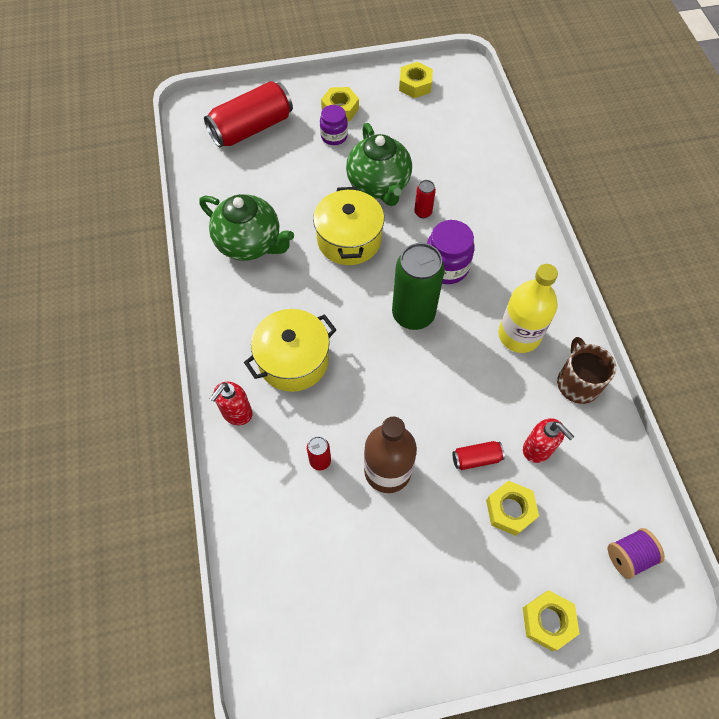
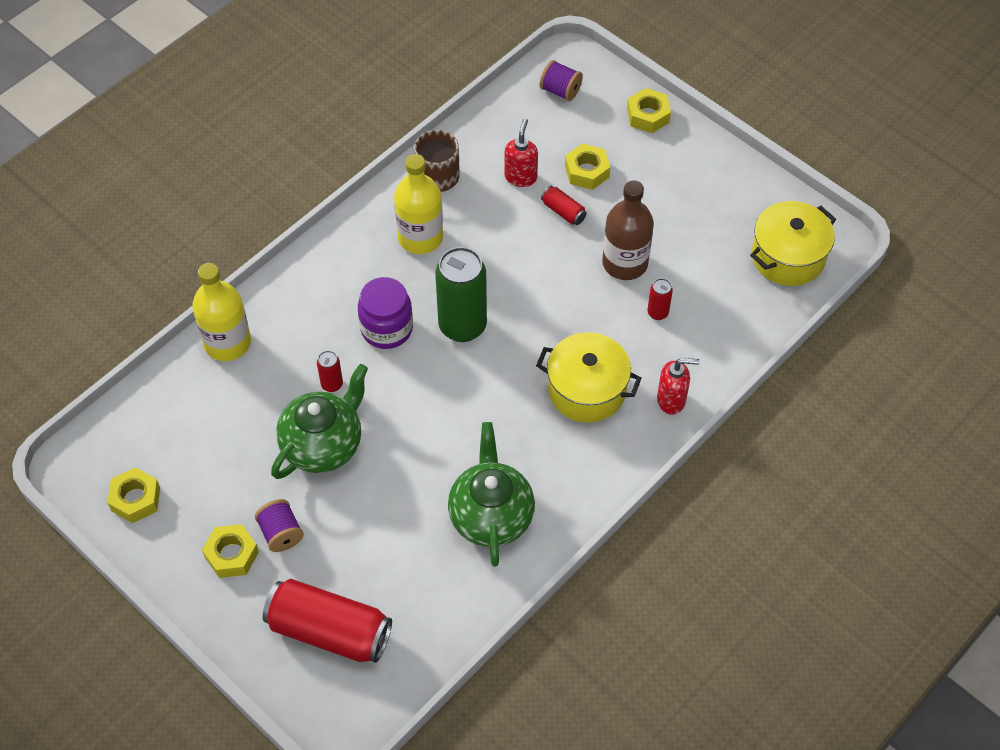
camera: 125 degrees left, 5 degrees down
(334, 136) = (281, 533): purple jar -> purple spool
(349, 240) = (416, 429): yellow pot -> yellow pot (788, 257)
(501, 174) = (227, 343): none -> yellow bottle

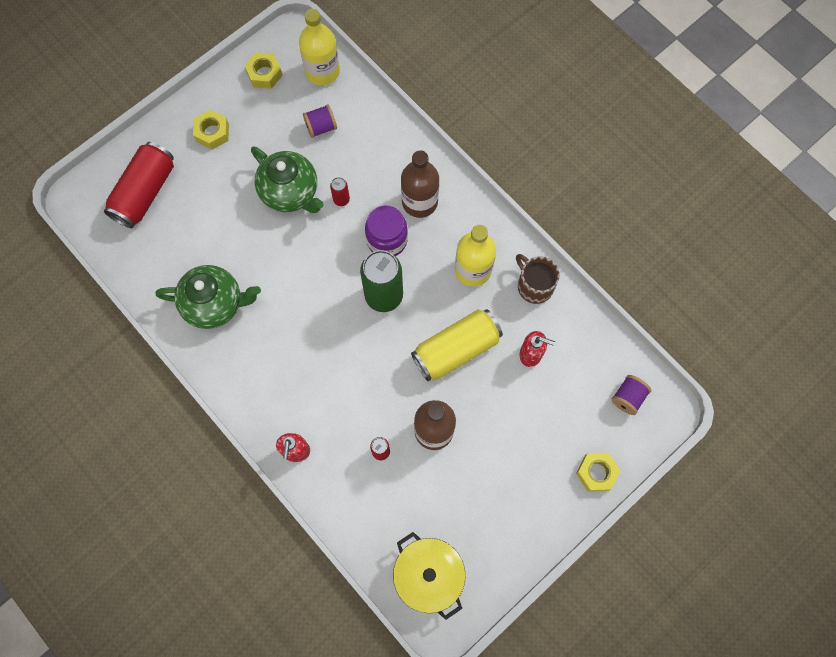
camera: 95 degrees right, 15 degrees up
(227, 343) = (386, 130): yellow bottle -> yellow bottle (322, 71)
(281, 533) = (223, 163): purple spool -> purple spool (321, 127)
(332, 298) = (419, 202): none -> brown bottle
(523, 248) = (456, 349): none -> yellow can
(563, 211) = (491, 386): red can -> none
(587, 171) = (534, 410): yellow nut -> none
(587, 390) = (313, 385): yellow pot -> none

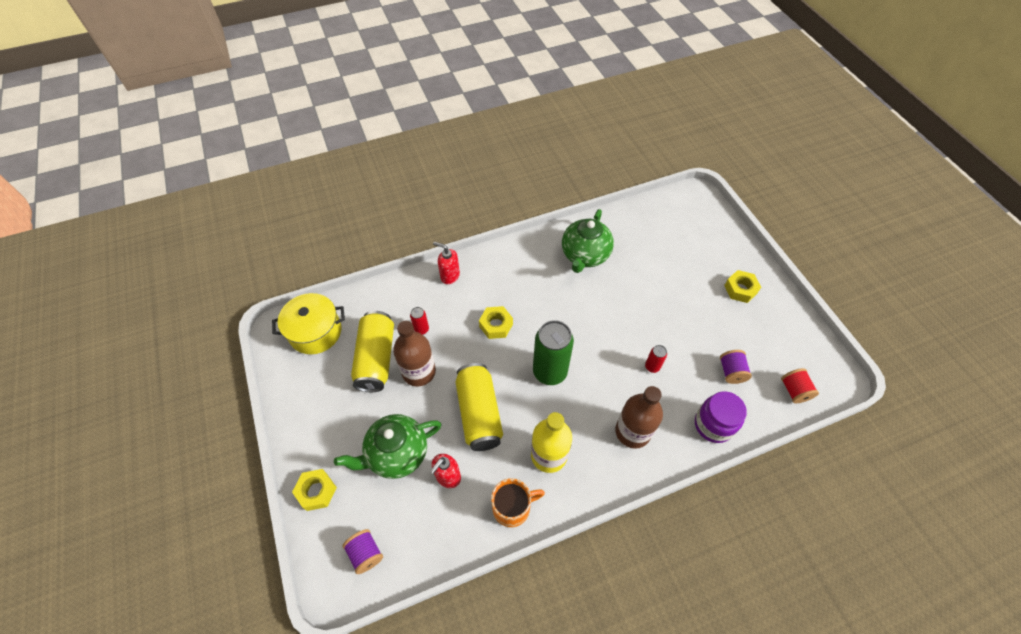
camera: 110 degrees right, 15 degrees down
(145, 192) = (693, 234): red can -> none
(264, 74) = (797, 342): yellow nut -> yellow nut (496, 325)
(290, 192) = (669, 330): green teapot -> green teapot (397, 454)
(322, 71) = (794, 391): yellow bottle -> red spool
(387, 240) = (601, 391): purple jar -> purple jar (713, 425)
(435, 485) = (376, 358): none -> yellow can
(534, 286) = (512, 507): brown mug -> orange mug

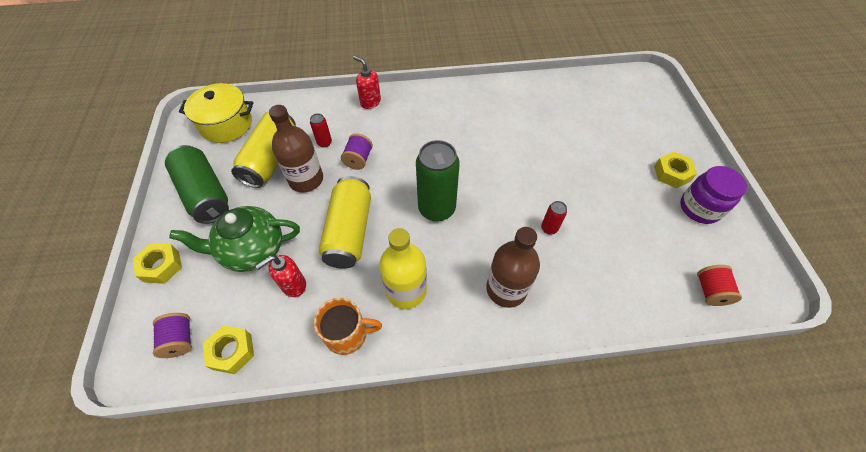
camera: 15 degrees right, 0 degrees up
(326, 410) = (205, 194): none -> green can
(496, 325) = (398, 154): yellow nut -> yellow nut (232, 351)
(584, 255) = (511, 110): green teapot -> none
(713, 425) = (602, 304): purple jar -> purple jar (699, 208)
(731, 372) = (638, 254): purple spool -> purple spool (358, 159)

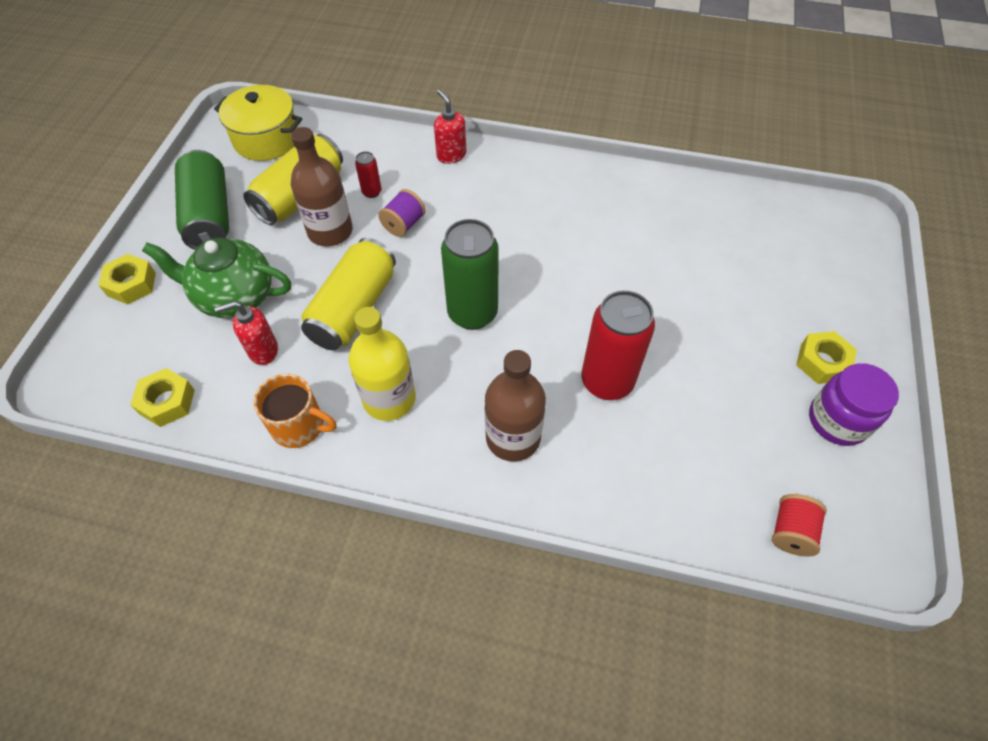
camera: 20 degrees right, 0 degrees up
(180, 340) = (119, 371): purple spool -> none
(549, 228) = (607, 381): red can -> red can, size x2.22

